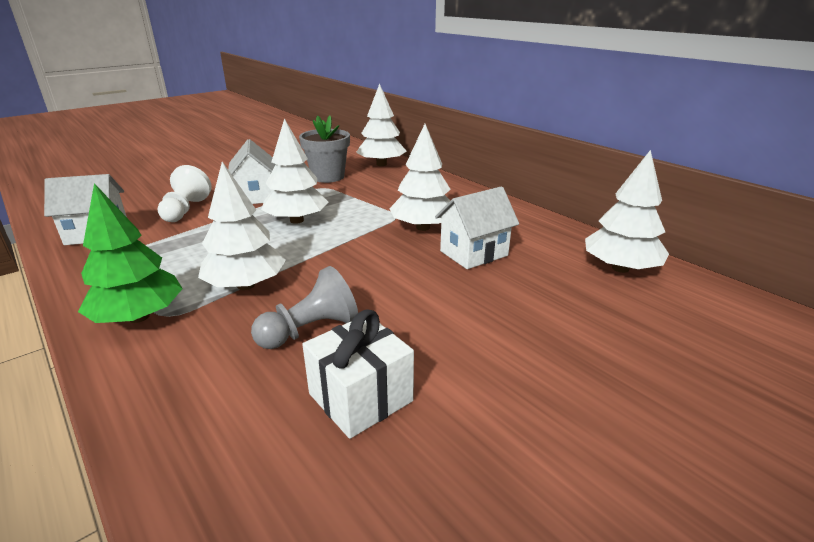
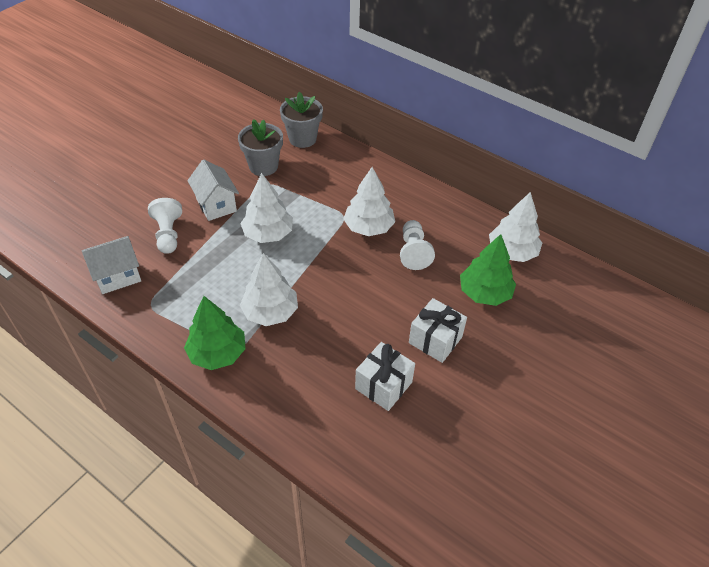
camera: 15 degrees left, 20 degrees up
(310, 330) = (333, 344): grey pawn -> none
(381, 164) = (302, 139): white tree -> grey flower pot
(474, 253) = (413, 252): white house -> white pawn
(475, 349) = (435, 340): none -> white gift
(571, 305) = (484, 293): none -> green tree

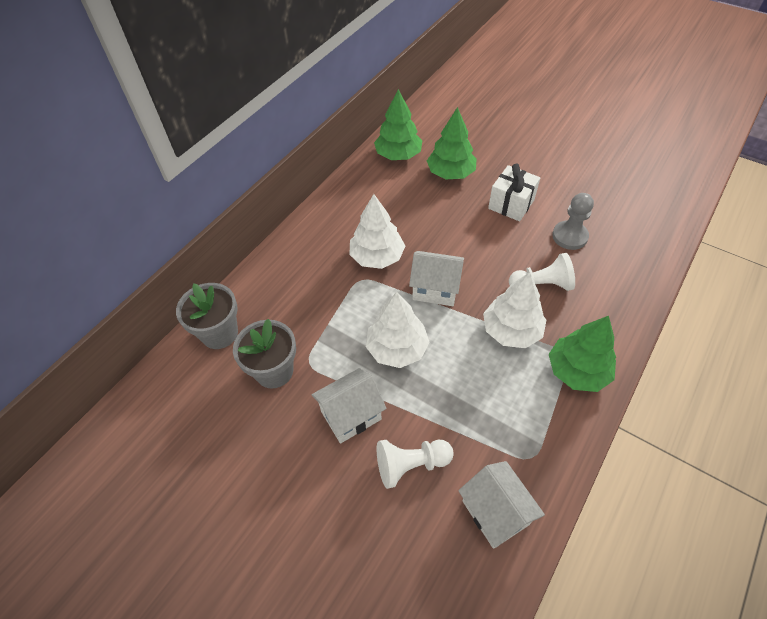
camera: 90 degrees left, 5 degrees up
(326, 264) = (435, 289): none -> white house
(383, 385) = (569, 236): white gift -> grey pawn
(413, 252) = (408, 220): white pawn -> white pawn (541, 285)
(512, 252) = (398, 155): white tree -> green tree

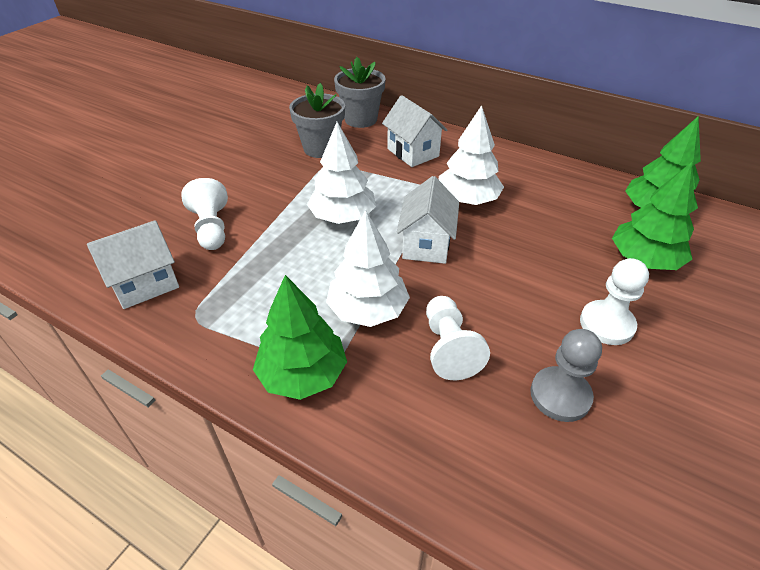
camera: 85 degrees right, 10 degrees down
(351, 415) = (270, 191): white house -> white house (413, 152)
(511, 204) = (606, 324): white gift -> white pawn

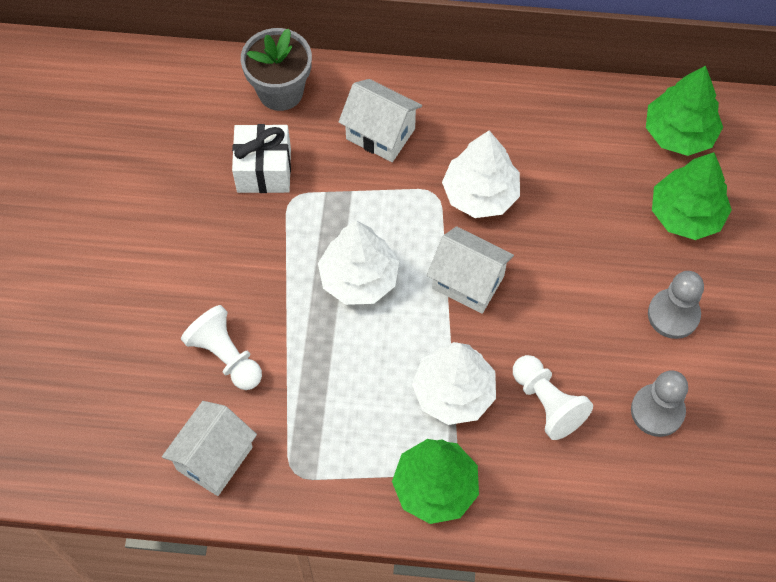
camera: 25 degrees left, 20 degrees up
(321, 148) = (264, 170): grey flower pot -> white gift
(426, 244) = (468, 282): white house -> white house turned 45 degrees counterclockwise
(606, 324) = (673, 314): white pawn -> grey pawn

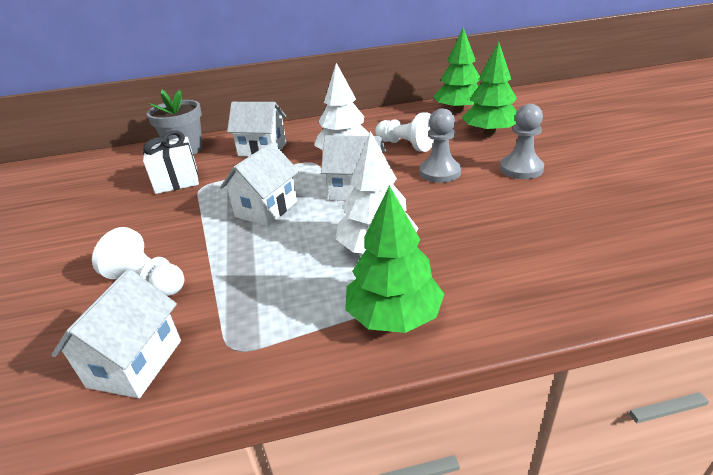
camera: 15 degrees left, 30 degrees down
(359, 278) = (266, 209): white tree -> white house
(547, 403) = (463, 233): white pawn -> white pawn (406, 145)
(657, 411) = (556, 214): grey pawn -> grey pawn (440, 172)

